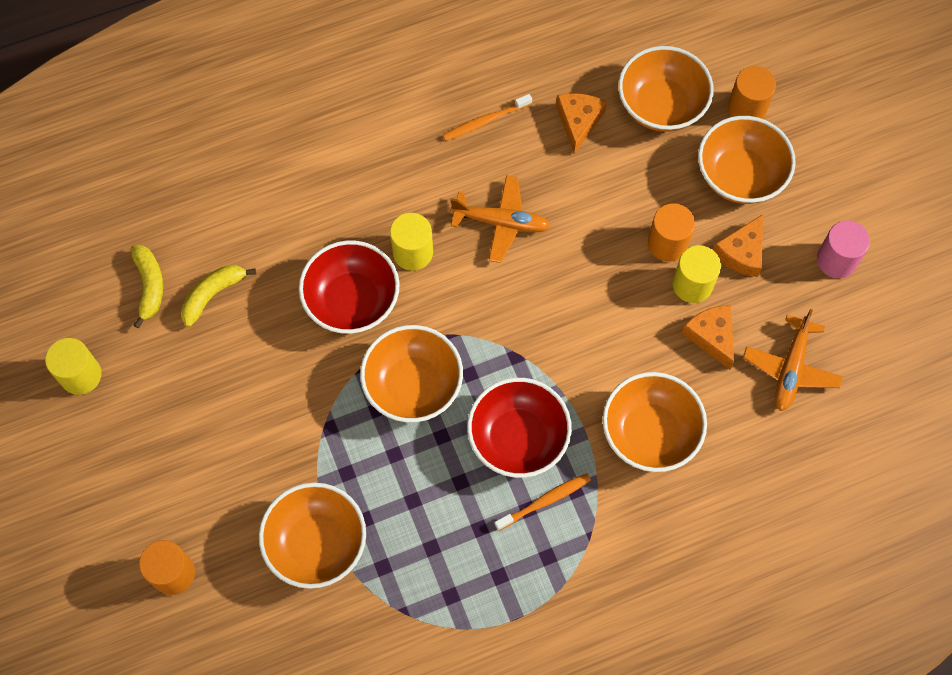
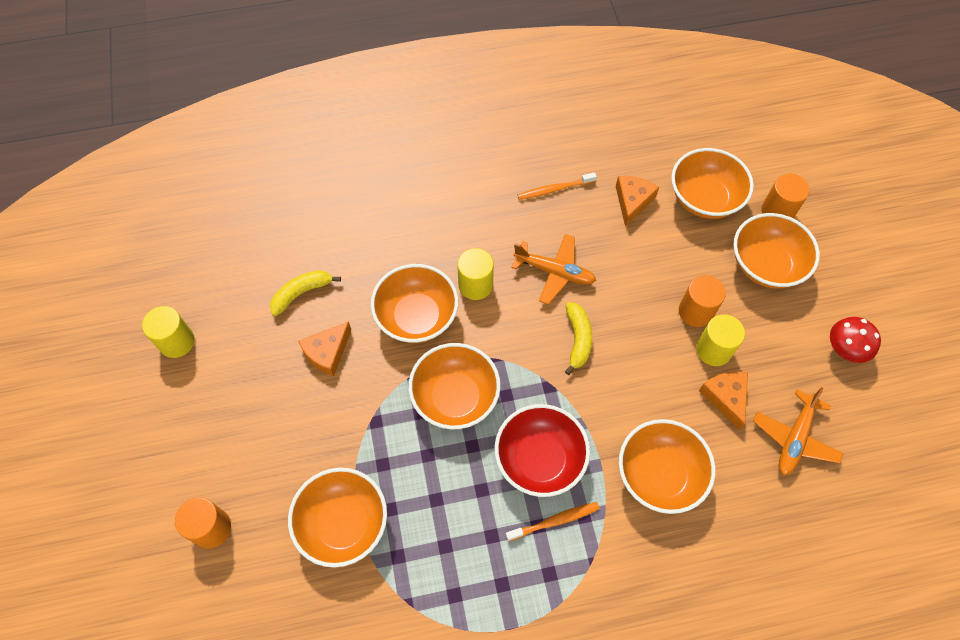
camera: 10 degrees right, 5 degrees down
(149, 286) = (251, 278): yellow banana -> yellow banana (578, 339)
(352, 300) = (416, 316): red bowl -> orange bowl
(741, 252) = (760, 329): orange cheese -> orange cheese (327, 352)
(836, 260) = (845, 349): pink cylinder -> red mushroom

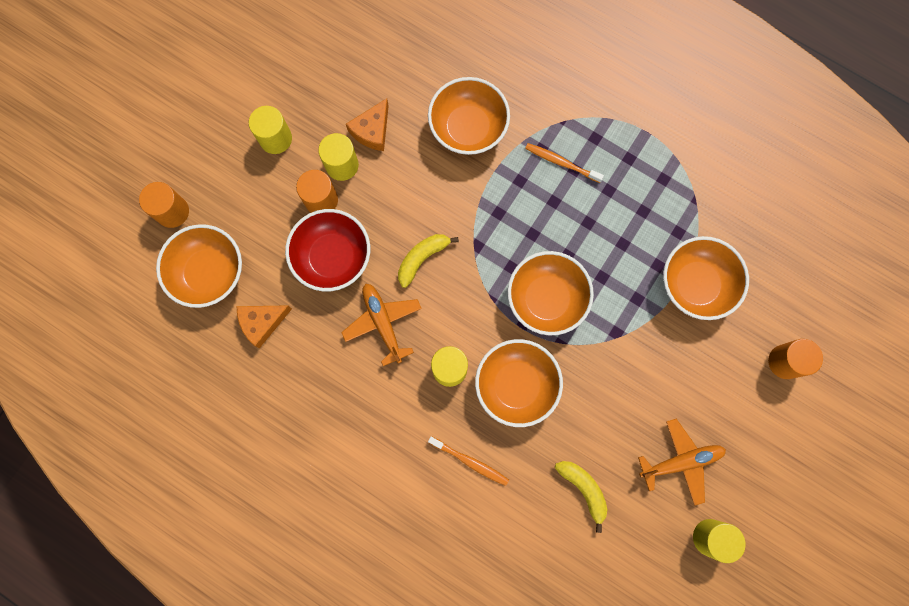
camera: 135 degrees left, 15 degrees up
(301, 293) = (583, 489): yellow banana -> yellow banana turned 135 degrees counterclockwise
(327, 352) = (606, 418): orange cheese -> none
(539, 459) = (532, 206): red bowl -> red bowl (332, 257)
(554, 189) = (307, 391): orange toothbrush -> orange toothbrush (470, 462)
(766, 265) = (233, 184): orange bowl -> none
(781, 322) = (275, 138): none -> yellow cylinder
(794, 438) = (361, 69): orange plane -> orange plane (681, 461)
(845, 349) = (259, 85): red mushroom -> none

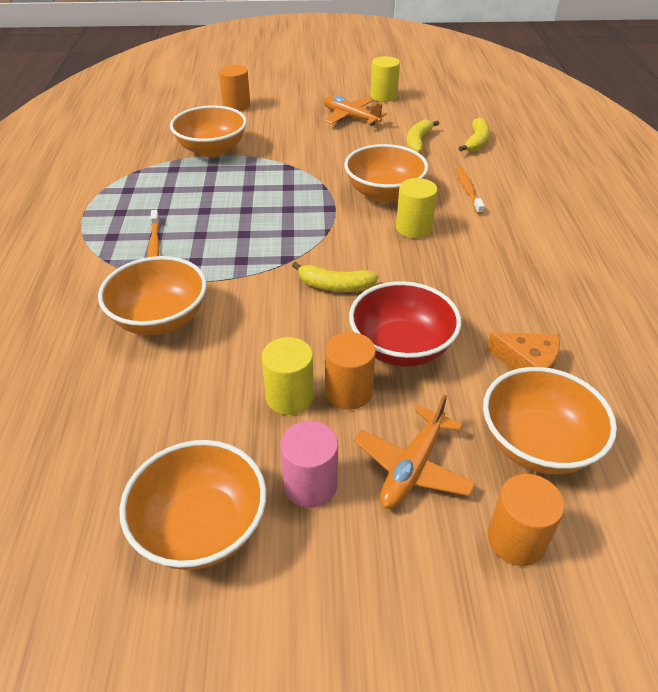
camera: 125 degrees left, 35 degrees down
(275, 138) = (310, 485): yellow cylinder -> pink cylinder
(372, 130) = (222, 393): orange cheese -> none
(382, 323) = (423, 281): orange plane -> orange plane (412, 468)
(545, 548) = (476, 142): none -> yellow banana
(546, 299) = (296, 206): orange bowl -> orange bowl (201, 527)

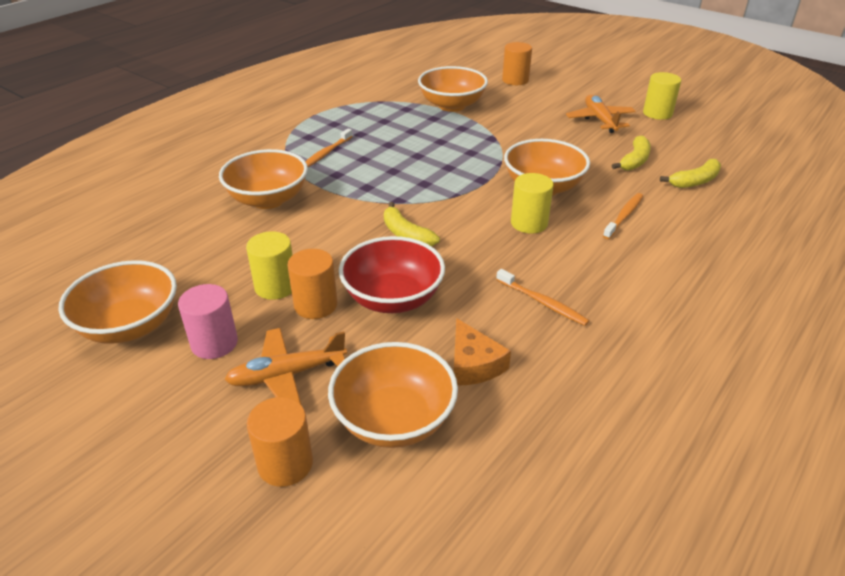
camera: 40 degrees right, 5 degrees down
(418, 142) = (634, 161): yellow banana -> yellow banana turned 150 degrees clockwise
(506, 287) = (542, 302): none -> orange toothbrush

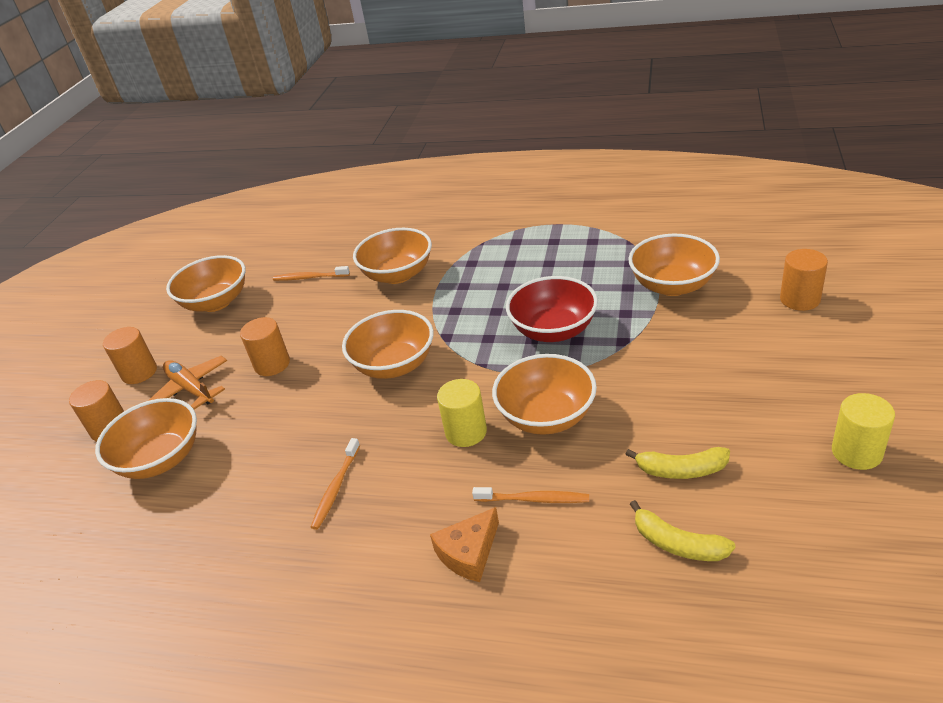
camera: 70 degrees right, 0 degrees up
(193, 419) = (139, 372): none -> orange cylinder
(214, 343) = (212, 343): pink cylinder -> none
(275, 286) = (285, 336): yellow cylinder -> none
(326, 153) = (495, 264): orange toothbrush -> orange toothbrush (309, 277)
(393, 298) = (298, 398): red bowl -> red bowl (553, 330)
(406, 234) = (394, 365): yellow banana -> orange bowl
(473, 364) = (234, 476): orange cheese -> orange cheese (469, 553)
(600, 120) = (767, 405): orange plane -> none

